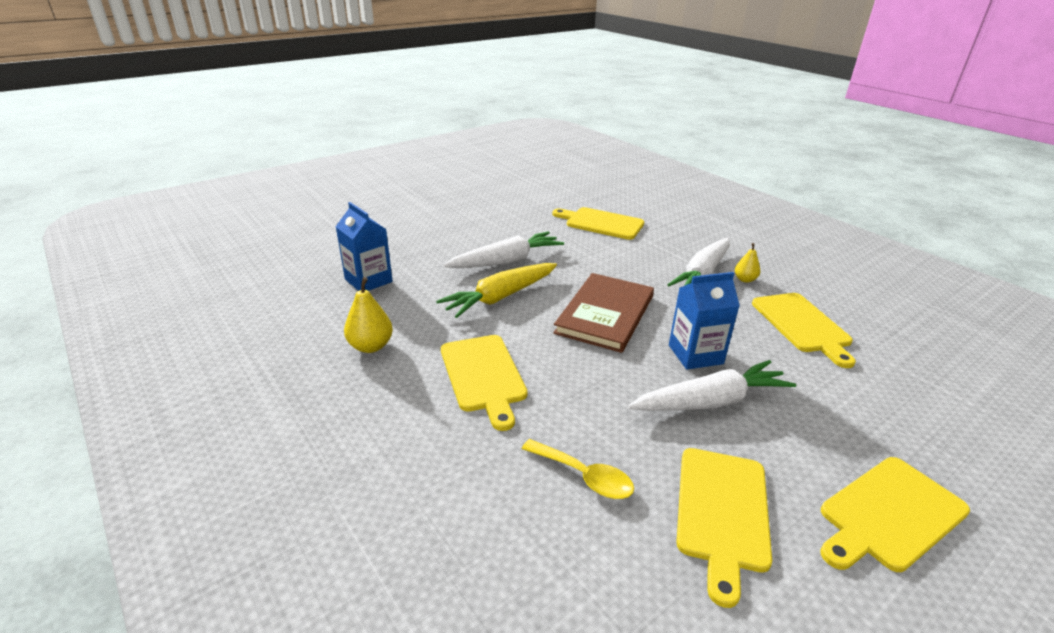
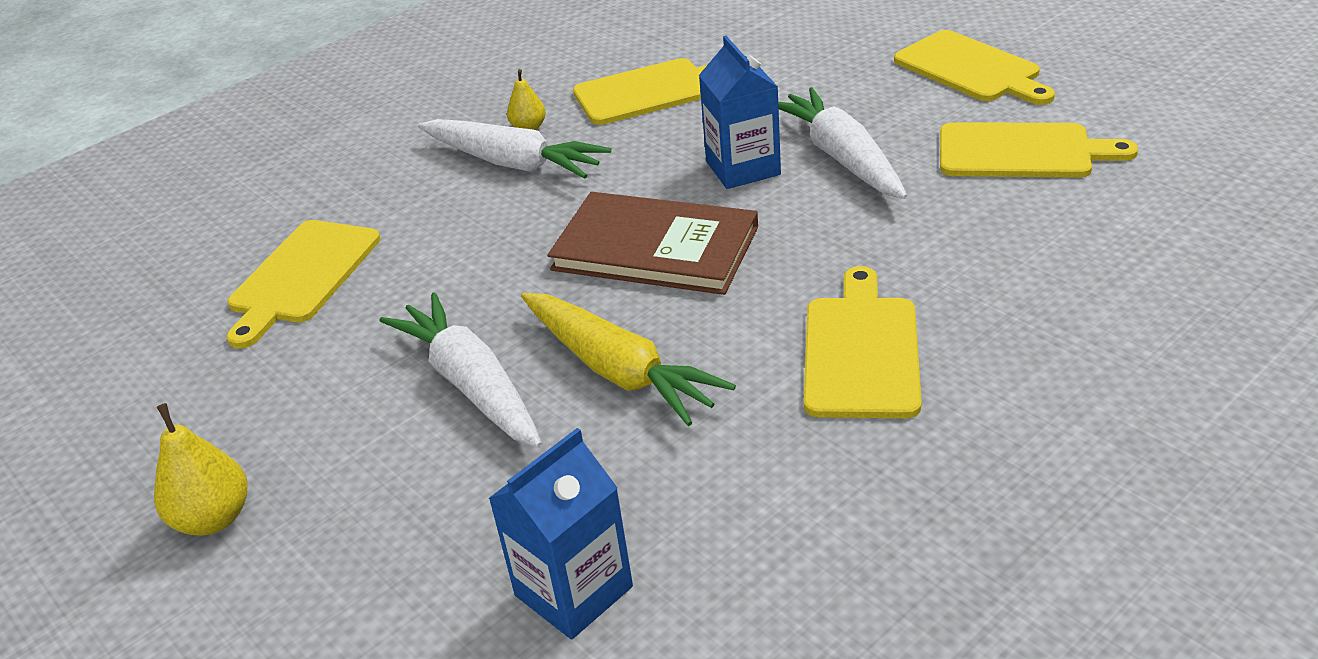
camera: 90 degrees left, 5 degrees up
(371, 346) = (826, 509): yellow pear -> yellow pear (214, 518)
(483, 375) = (861, 351): yellow cutting board -> yellow cutting board turned 60 degrees counterclockwise
(584, 476) = (1021, 239): yellow spoon -> none

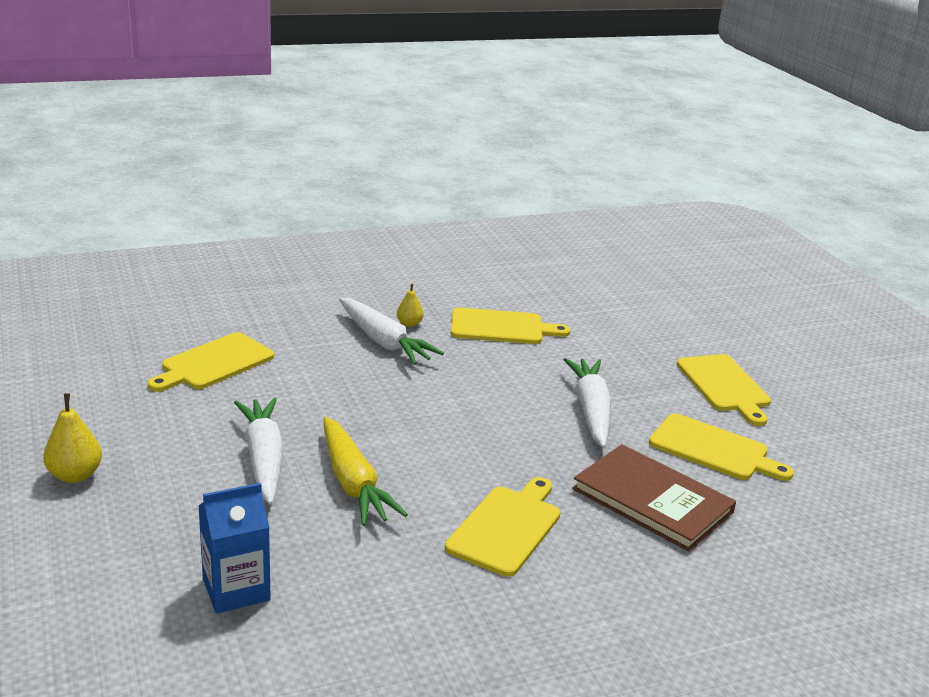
camera: 15 degrees right, 10 degrees down
(655, 248) = (430, 422): brown book -> brown book (652, 501)
(743, 168) = (522, 395): blue carton -> none

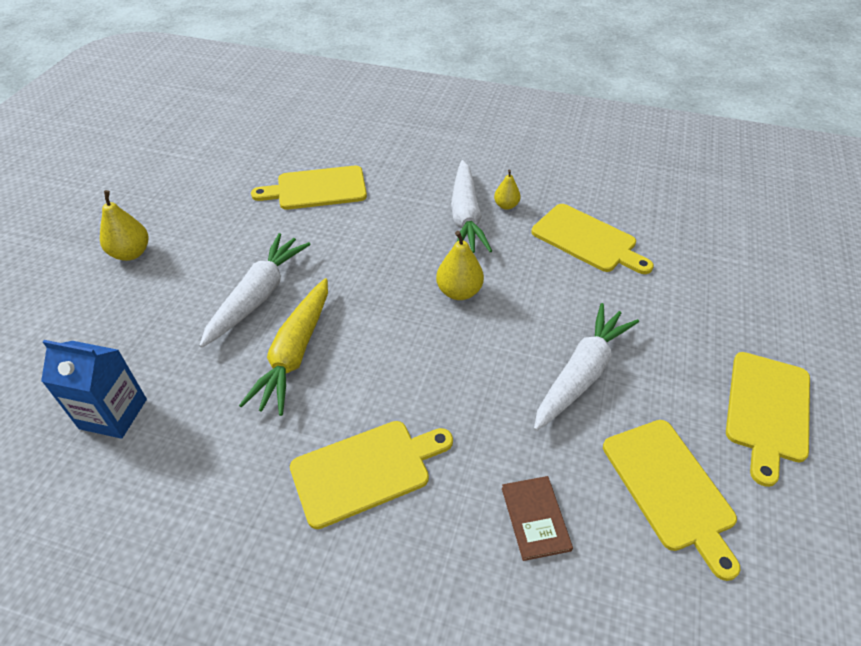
camera: 40 degrees right, 20 degrees up
(441, 394) = (459, 292): none -> yellow pear
(652, 501) = (535, 518): brown book -> brown book, size x0.50

